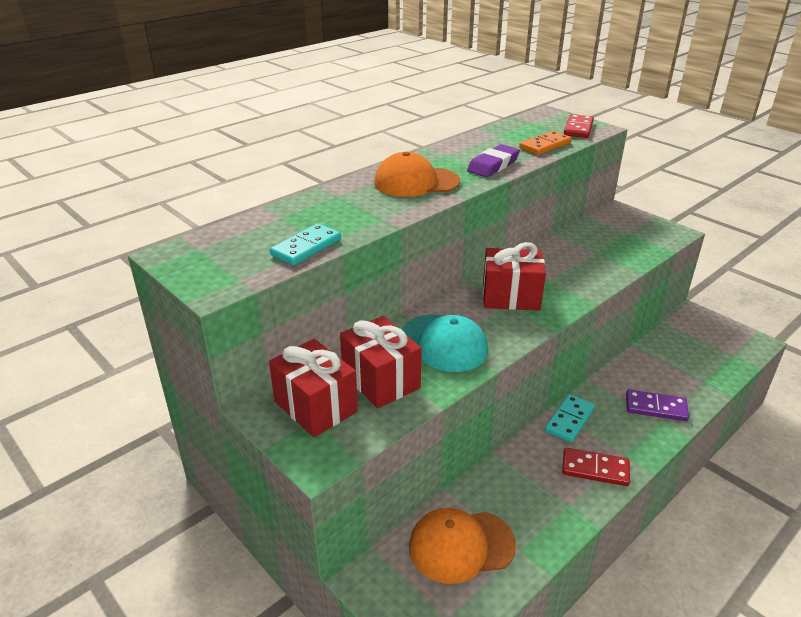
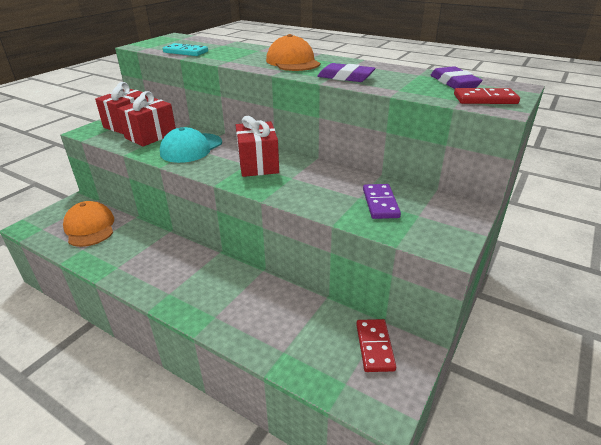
camera: 75 degrees right, 0 degrees up
(530, 129) = (454, 83): none -> purple eraser
(545, 145) = (414, 89): orange domino -> none
(569, 420) = (206, 262): turquoise domino -> none
(595, 469) = (152, 278): red domino -> red domino (375, 347)
(656, 408) = (231, 313): purple domino -> purple domino (380, 203)

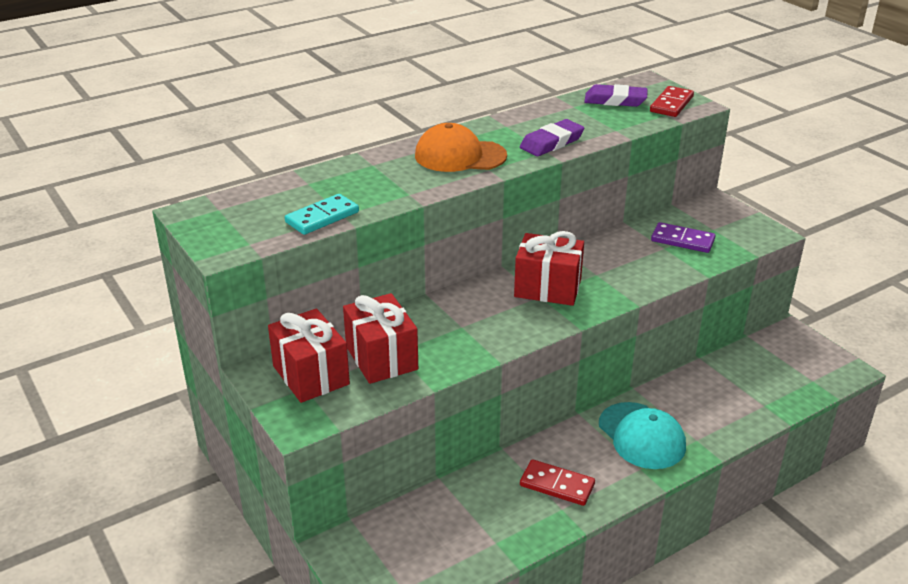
camera: 65 degrees left, 0 degrees up
(90, 227) = (438, 530): orange cap -> none
(191, 148) = (458, 328): turquoise cap -> turquoise cap (641, 436)
(375, 347) = (777, 351): red domino -> red domino (557, 485)

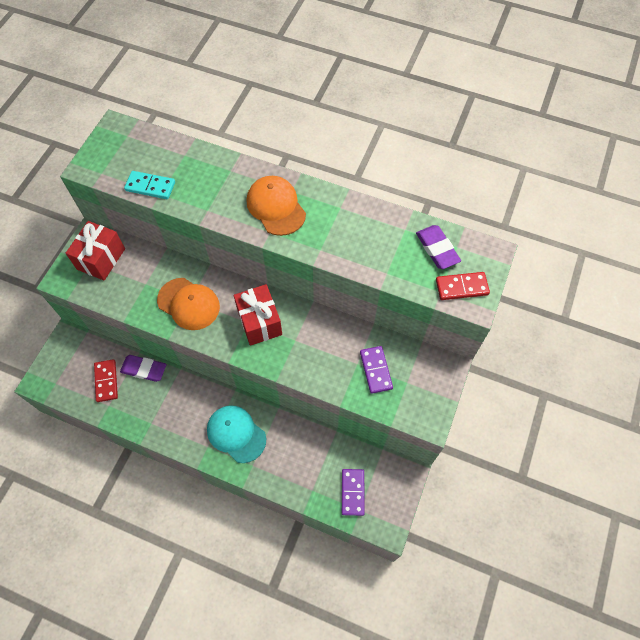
camera: 55 degrees right, 30 degrees up
(381, 358) = (135, 280): red gift -> none
(466, 328) = (188, 304): none -> orange cap
(552, 142) = (335, 246): purple eraser -> purple eraser (144, 369)
(557, 485) = (167, 411): red domino -> red domino (106, 381)
(641, 436) = (236, 434): turquoise cap -> turquoise cap turned 105 degrees clockwise
(787, 376) = (353, 492): none -> purple domino

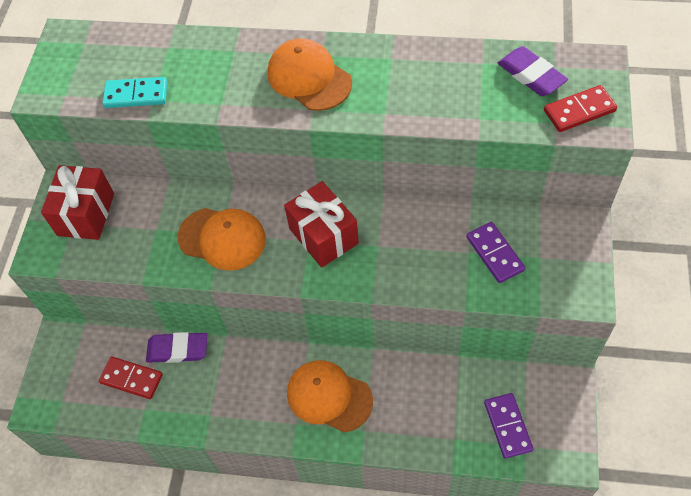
camera: 10 degrees left, 5 degrees down
(106, 381) = (131, 378): red domino -> red domino turned 45 degrees counterclockwise
(236, 434) = (329, 396): turquoise cap -> orange cap

